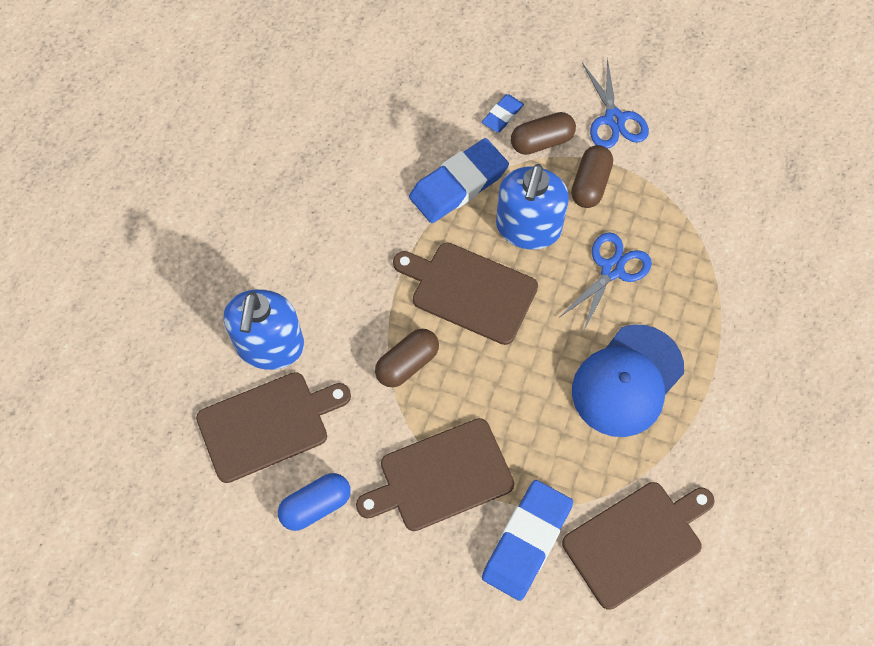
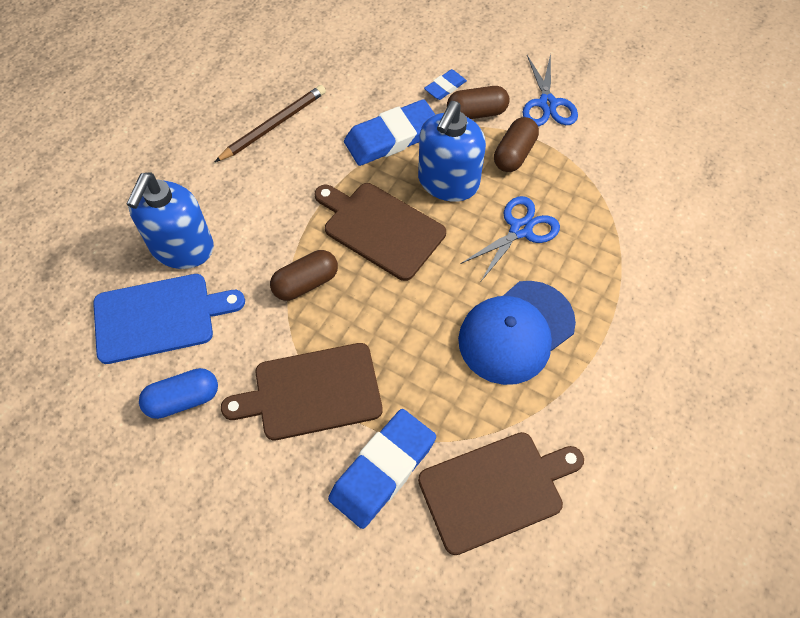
camera: 10 degrees right, 5 degrees down
(268, 424) = (159, 317): brown cutting board -> blue cutting board
(329, 190) = (273, 125): none -> brown pencil

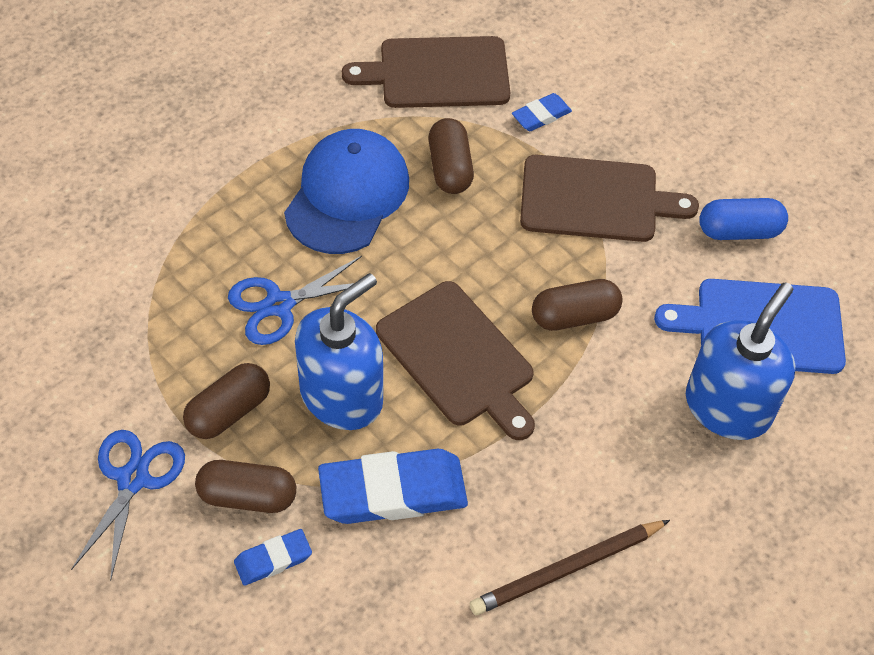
camera: 165 degrees left, 5 degrees down
(383, 470) = (541, 115): blue eraser -> blue eraser, size x0.50
(444, 384) = (450, 168): none -> brown capsule
(516, 332) = (347, 195): blue cap -> blue cap turned 45 degrees counterclockwise

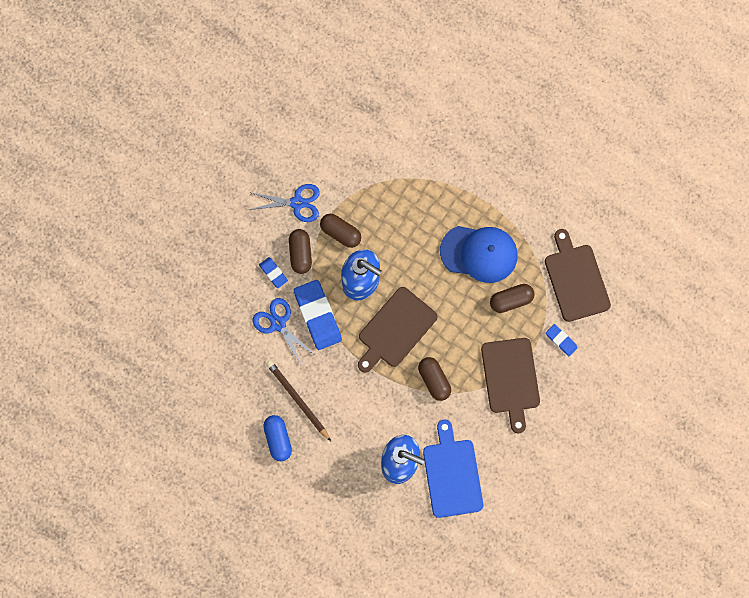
camera: 80 degrees right, 20 degrees up
(279, 304) = (404, 239): blue scissors -> blue scissors (278, 323)
(739, 231) = (510, 456): blue capsule -> blue capsule (278, 439)

